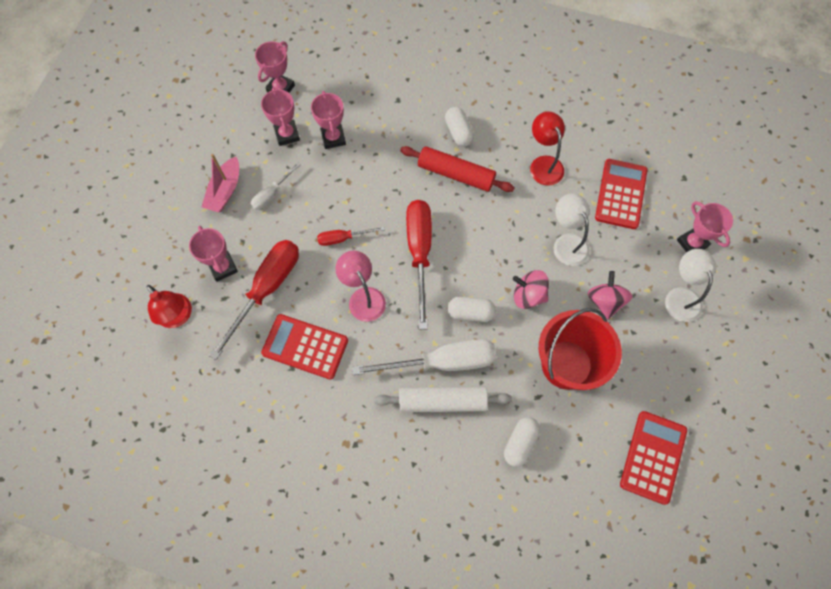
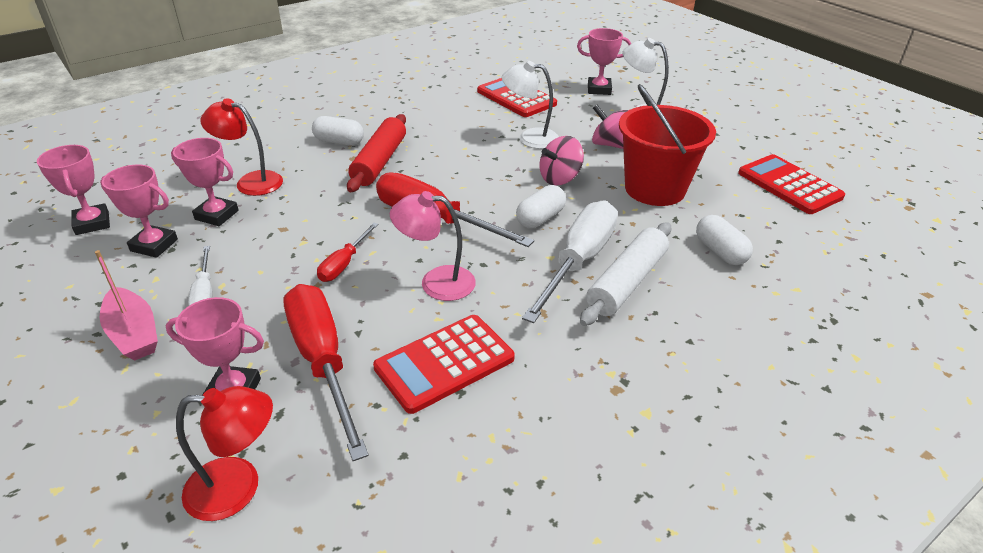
camera: 55 degrees left, 30 degrees down
(456, 174) = (379, 161): red rolling pin -> red rolling pin turned 45 degrees counterclockwise
(544, 164) = (438, 117): red lamp -> red lamp (251, 182)

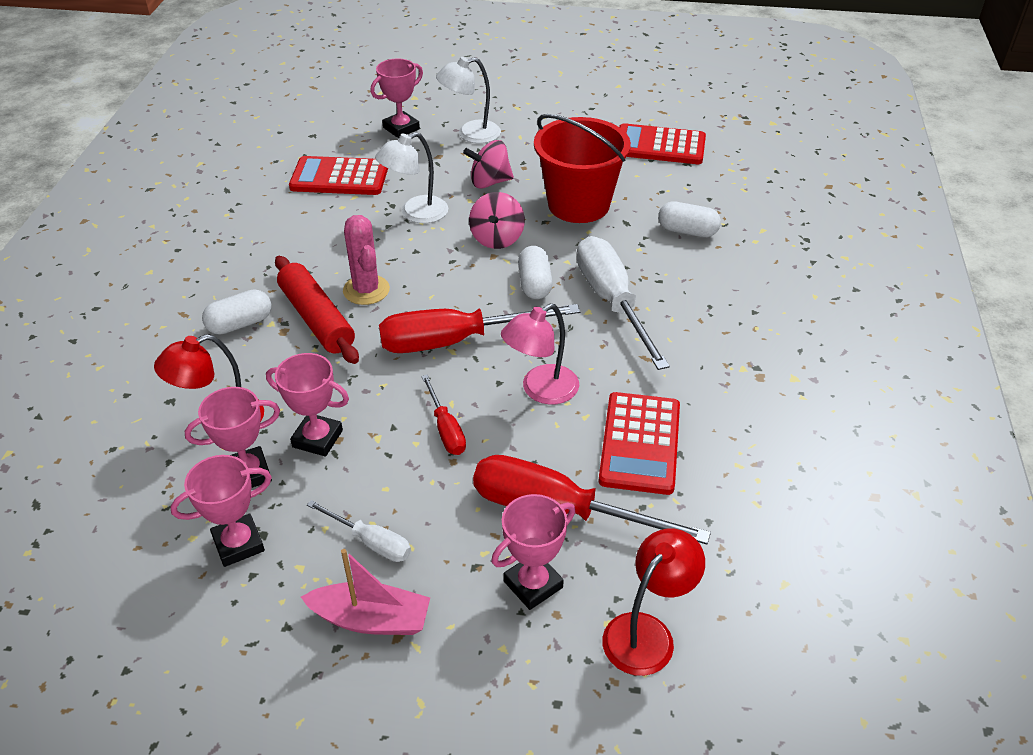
camera: 45 degrees left, 5 degrees up
(92, 223) = (124, 576): pink trophy -> pink trophy (317, 438)
(431, 162) = (366, 290): none -> pink cactus
(627, 282) = (664, 296): white rolling pin -> none

